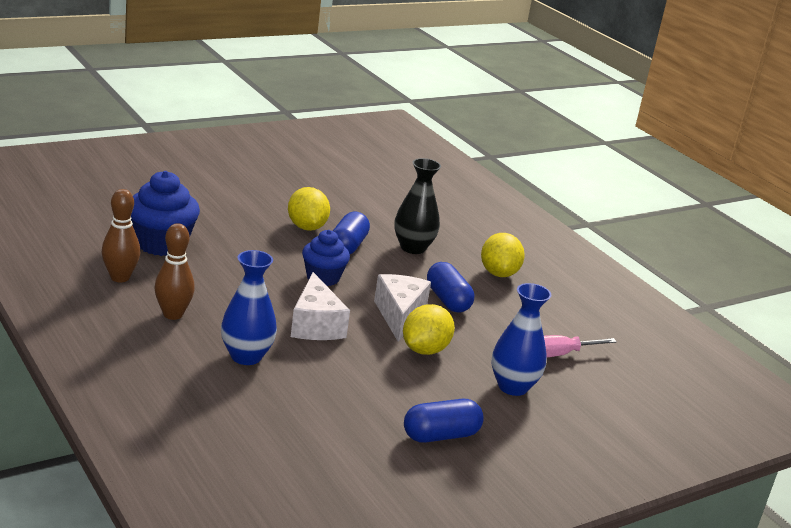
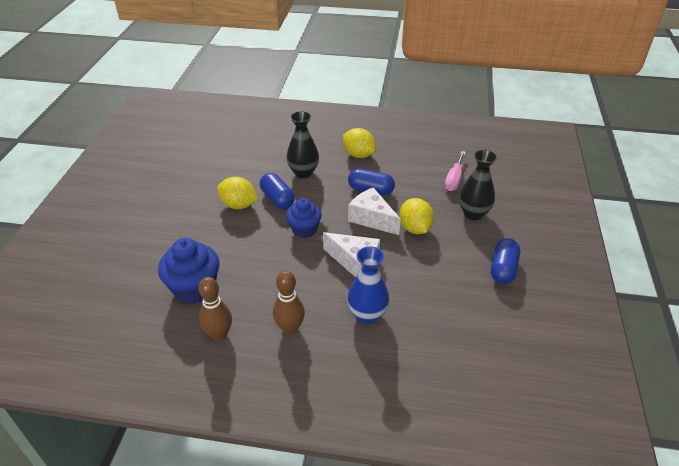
camera: 45 degrees left, 15 degrees up
(512, 387) = (473, 213): blue vase -> black vase

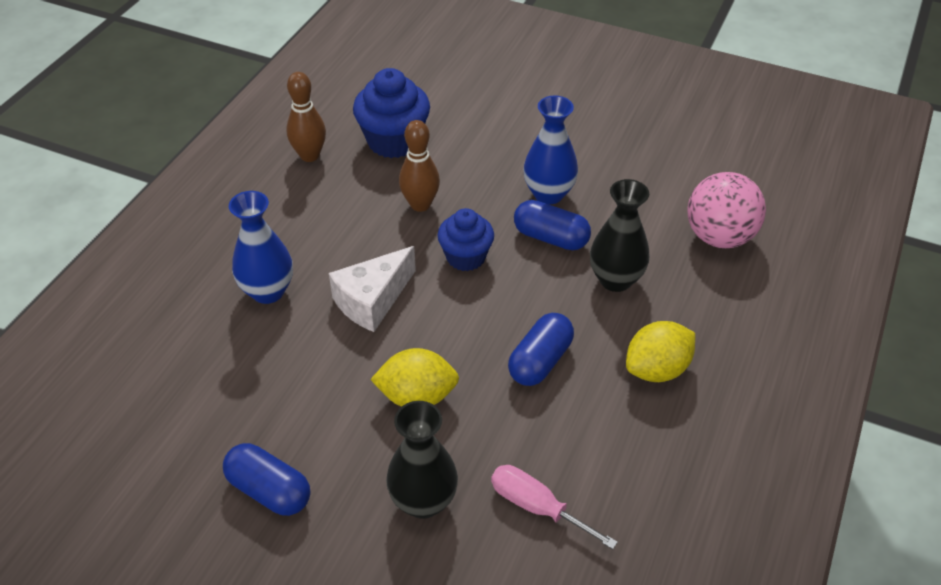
camera: 105 degrees right, 5 degrees up
(238, 205) = (548, 194): yellow lemon -> blue vase
(260, 143) = (719, 237): none -> pink ball
(277, 199) = (551, 238): blue capsule -> blue capsule turned 45 degrees clockwise
(290, 328) = (286, 214): brown bowling pin -> brown bowling pin (420, 205)
(372, 219) = (462, 344): white cheese -> none

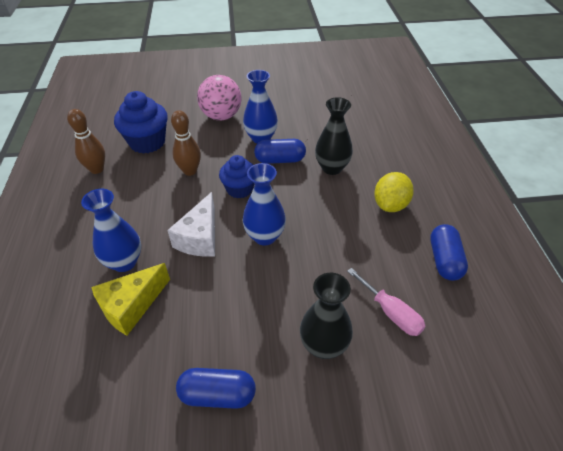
camera: 30 degrees left, 0 degrees up
(243, 347) = (131, 306): none -> yellow cheese
(417, 396) = (271, 282): yellow lemon -> none
(452, 335) = (265, 236): none -> blue vase
(537, 507) = (391, 313): pink screwdriver -> pink screwdriver turned 135 degrees counterclockwise
(540, 361) = (326, 228): blue capsule -> blue capsule (444, 260)
(719, 237) = (365, 127): pink ball -> pink ball (221, 116)

